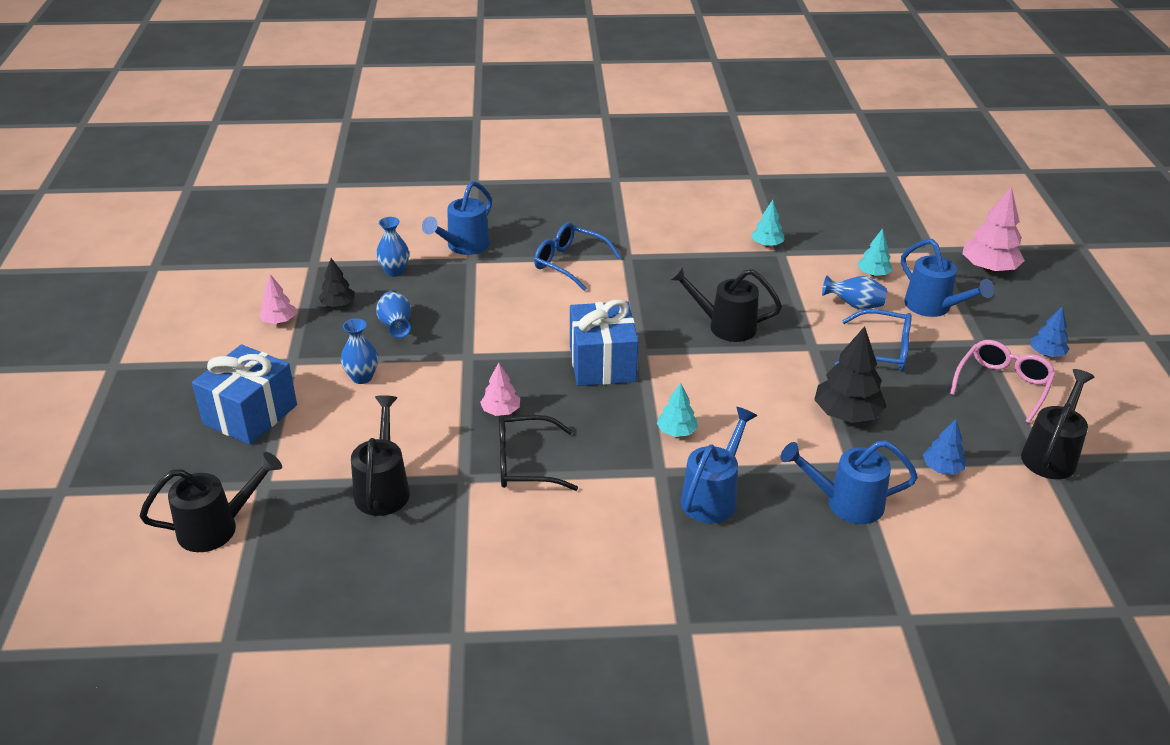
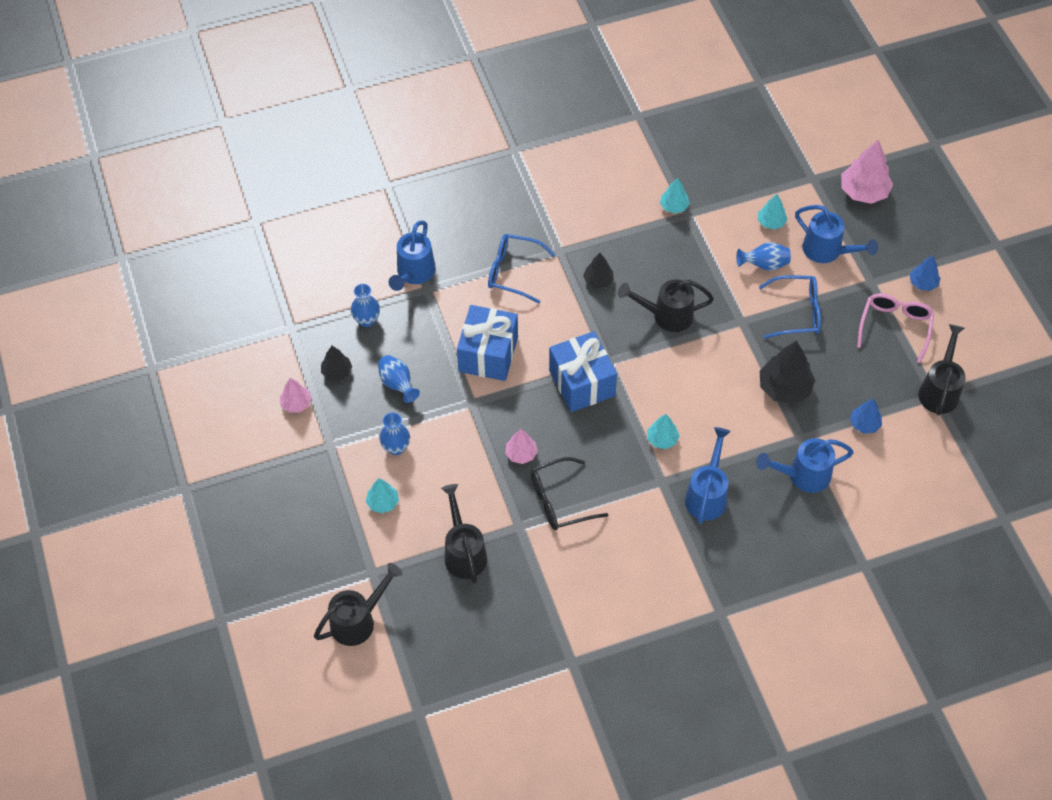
camera: 15 degrees left, 20 degrees up
(250, 414) = (326, 509): blue gift -> blue gift (488, 354)
(317, 422) = (383, 502): none -> turquoise tree
(659, 285) = (598, 280): none -> black tree

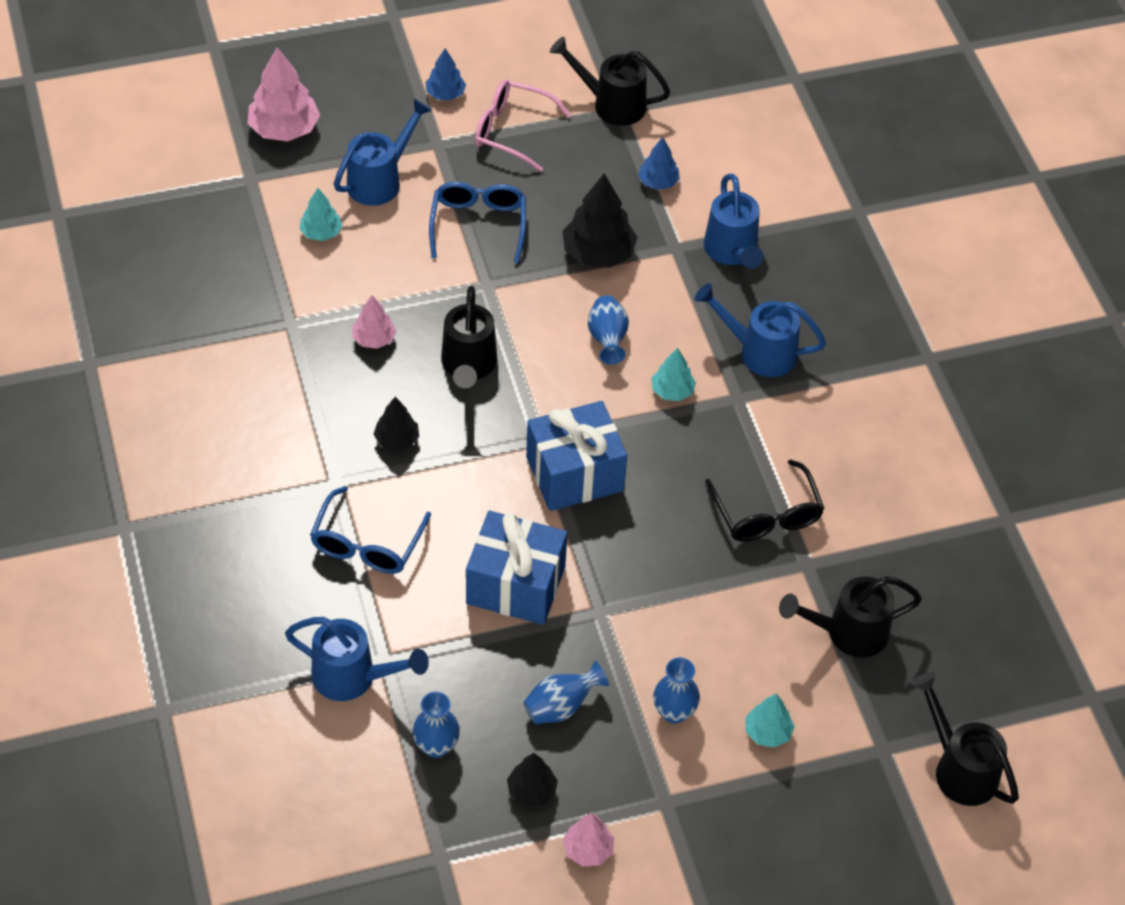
camera: 90 degrees left, 5 degrees down
(521, 454) = (690, 554): pink tree -> pink tree (374, 339)
(674, 206) = (274, 338): turquoise tree -> none
(764, 265) = (394, 249): blue vase -> blue vase (607, 339)

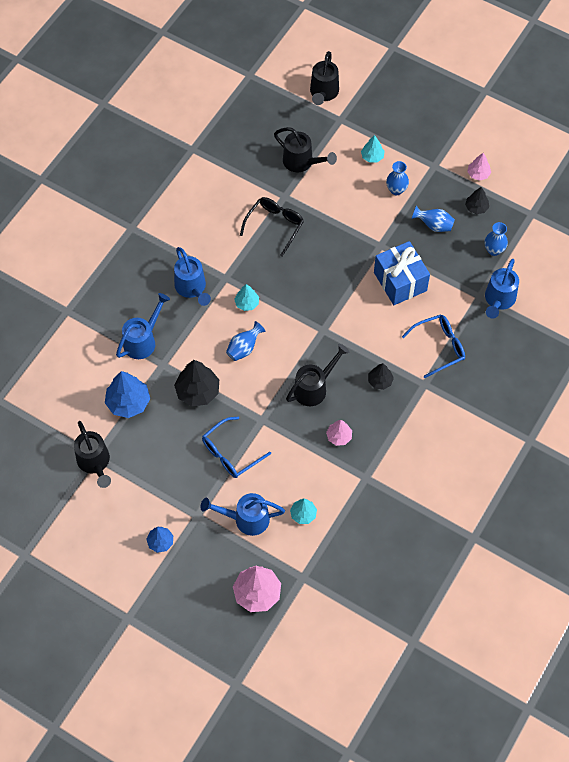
camera: 130 degrees left, 10 degrees up
(353, 677) = (498, 300): blue watering can -> blue watering can turned 135 degrees counterclockwise
(511, 131) = (156, 491): pink glasses -> none
(574, 473) = (326, 304): blue gift -> none
(658, 182) = (128, 402): blue tree -> blue tree, size x1.75

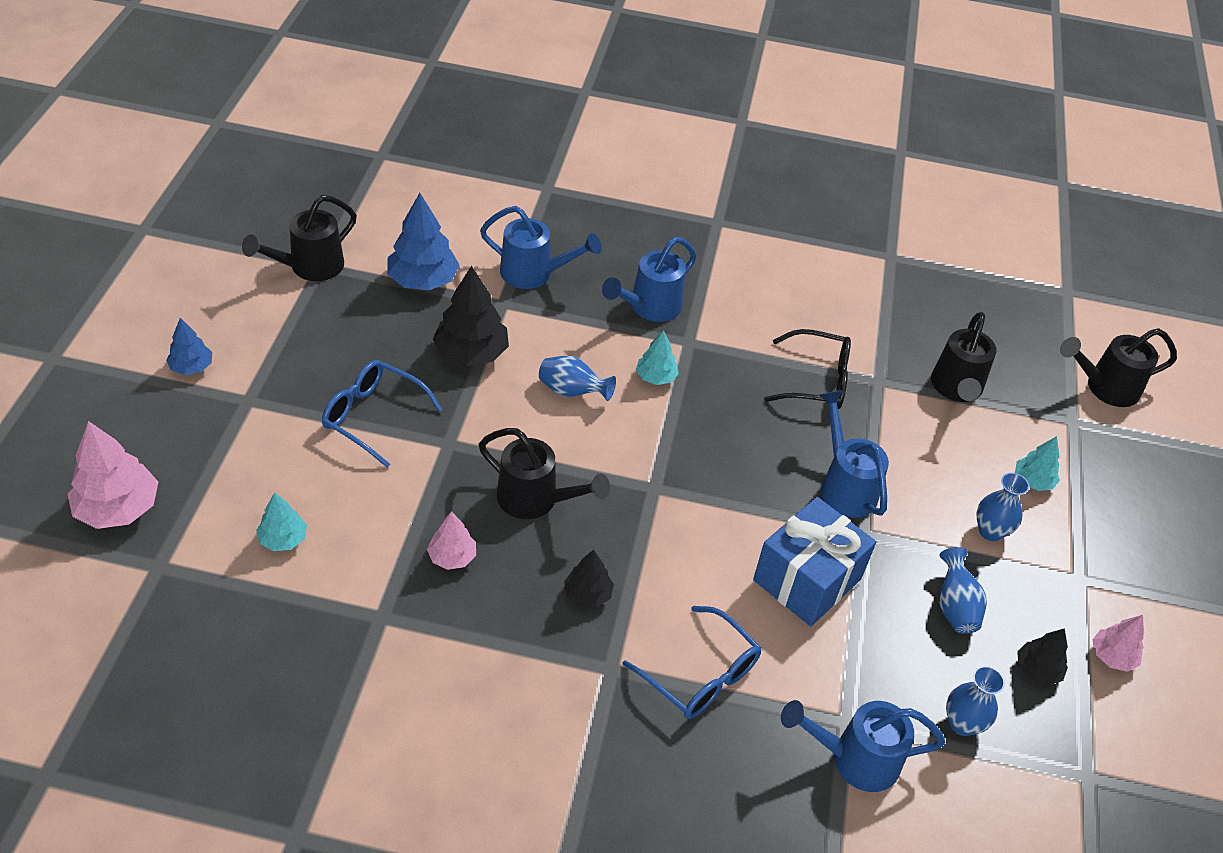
camera: 65 degrees right, 15 degrees down
(246, 519) = (256, 463): blue watering can -> blue watering can (845, 486)

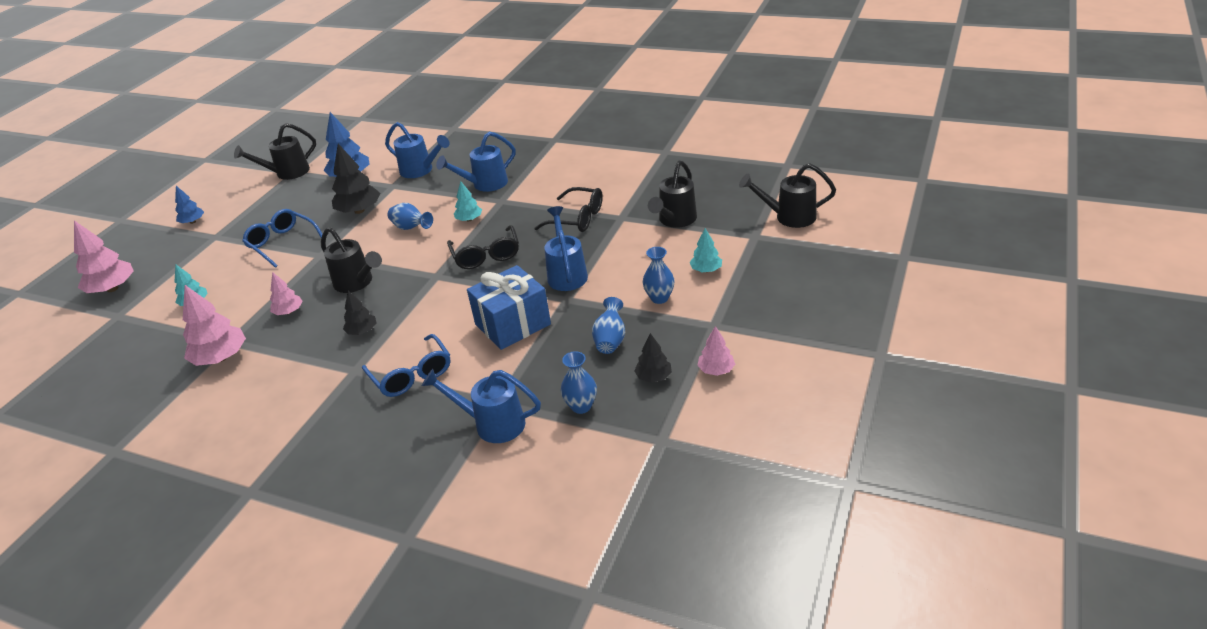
camera: 20 degrees right, 10 degrees down
(384, 649) = (221, 358): none -> pink tree
(712, 449) = (486, 255): none -> black glasses

